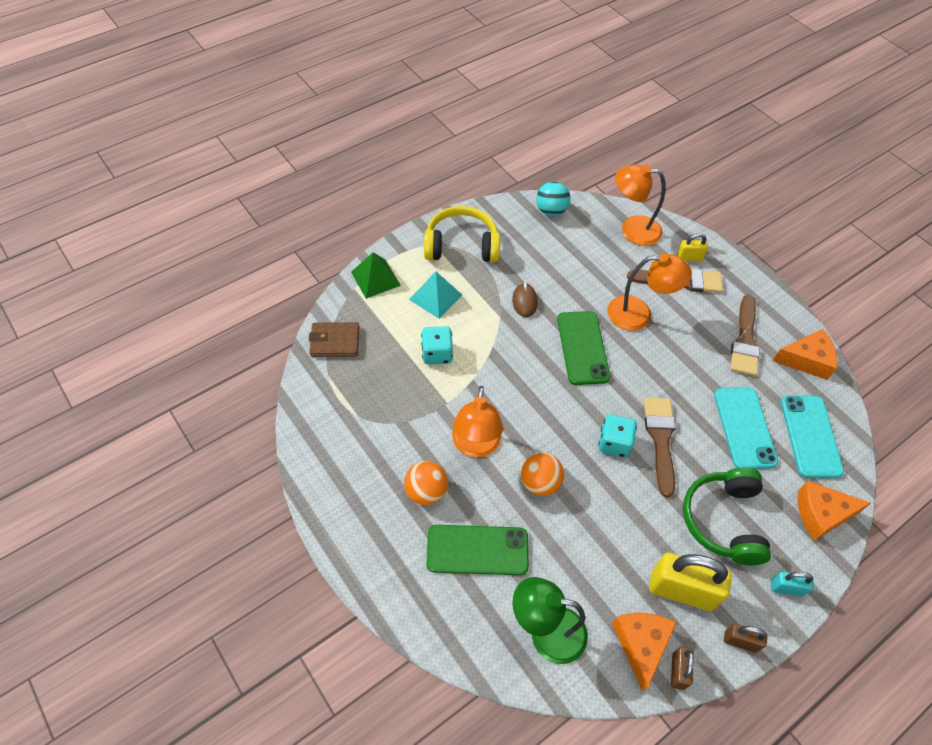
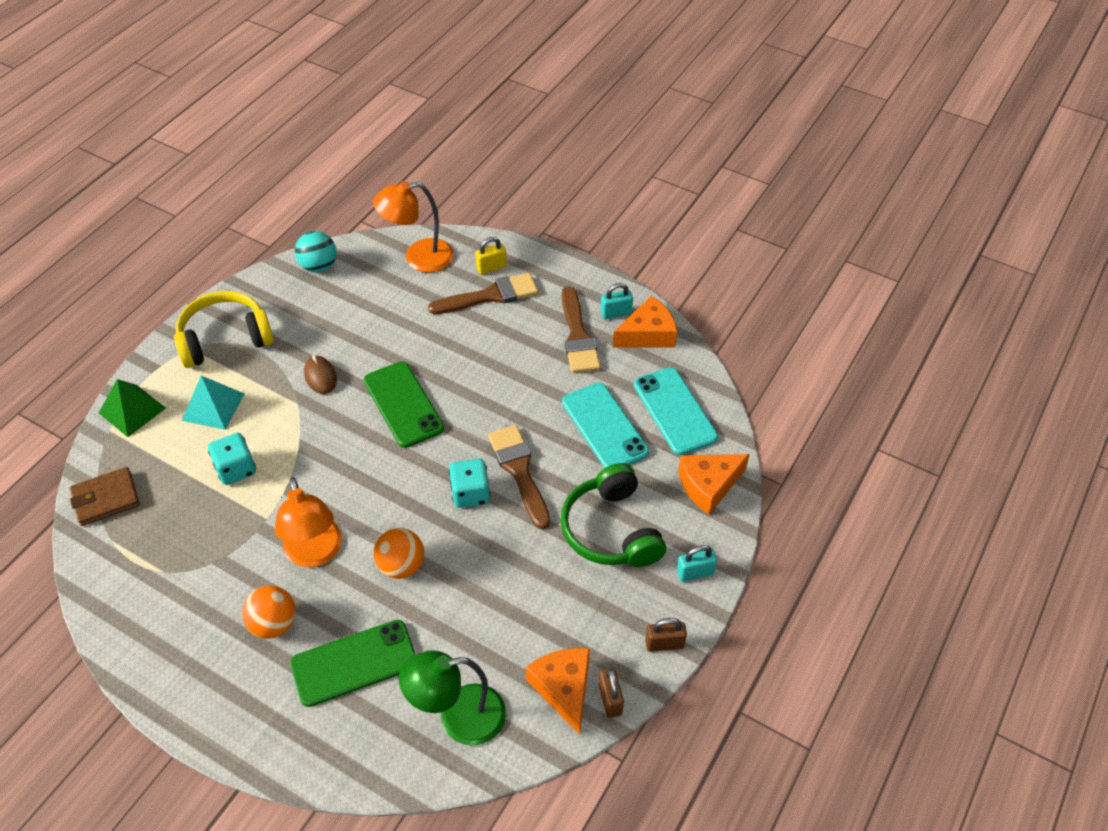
camera: 20 degrees left, 5 degrees down
(639, 314) = (455, 347): orange lamp -> none
(681, 590) = (589, 617): yellow padlock -> none
(783, 332) = (616, 313): none -> turquoise padlock

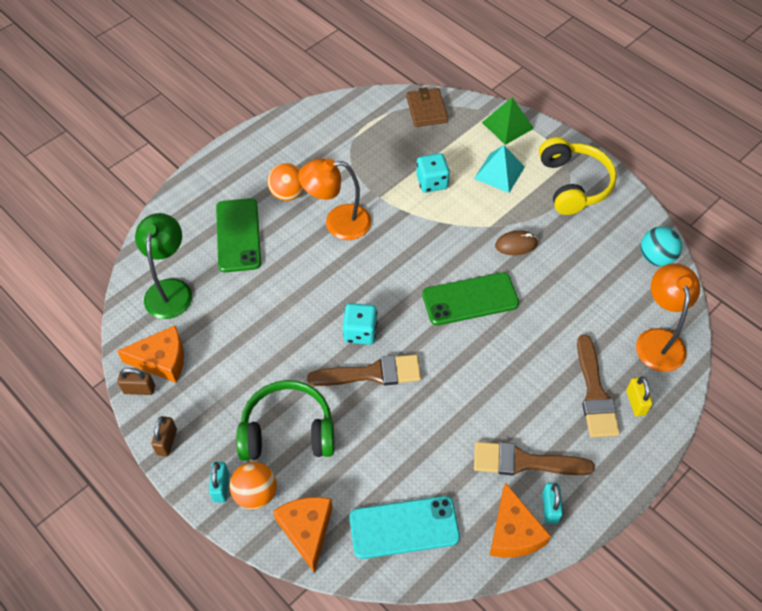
camera: 105 degrees right, 5 degrees up
(401, 565) = (308, 274): orange ball -> orange ball (255, 494)
(604, 427) = (402, 456): turquoise phone -> none

